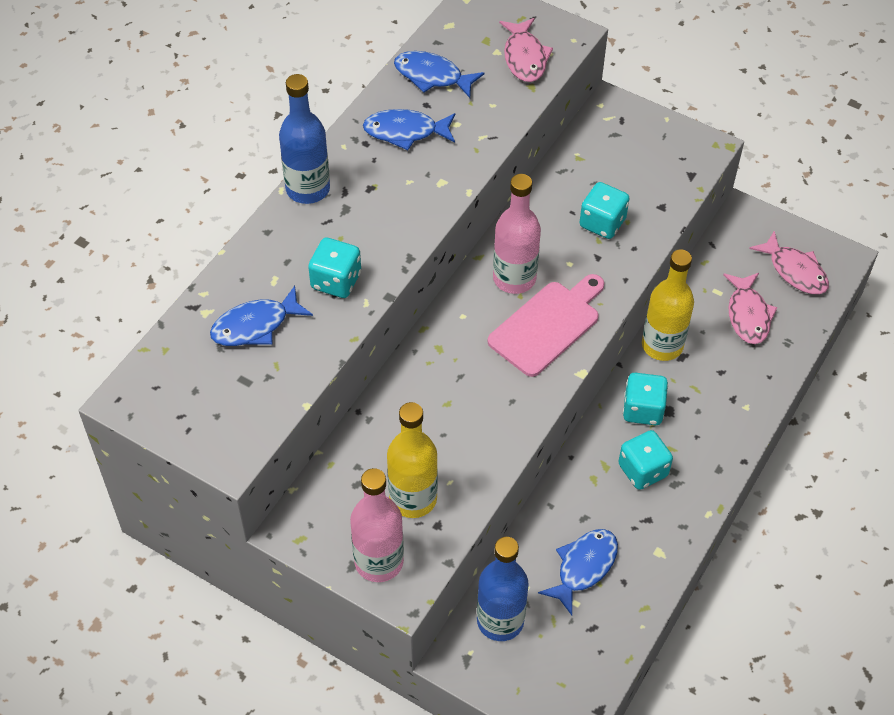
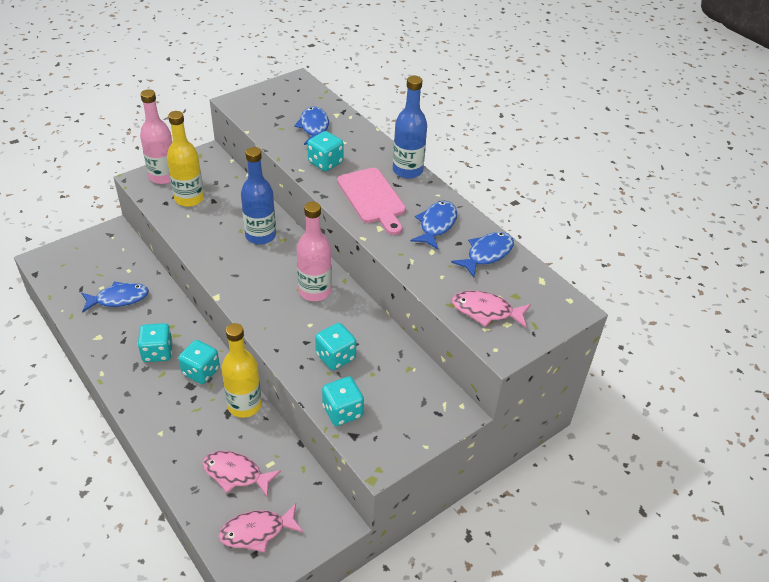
camera: 110 degrees right, 10 degrees down
(500, 621) = (119, 253): blue bottle -> blue bottle (260, 236)
(547, 325) = (265, 294): pink cutting board -> pink cutting board (372, 198)
(583, 567) = (119, 299): blue fish -> blue fish turned 75 degrees counterclockwise
(669, 193) = (342, 411): none -> turquoise dice

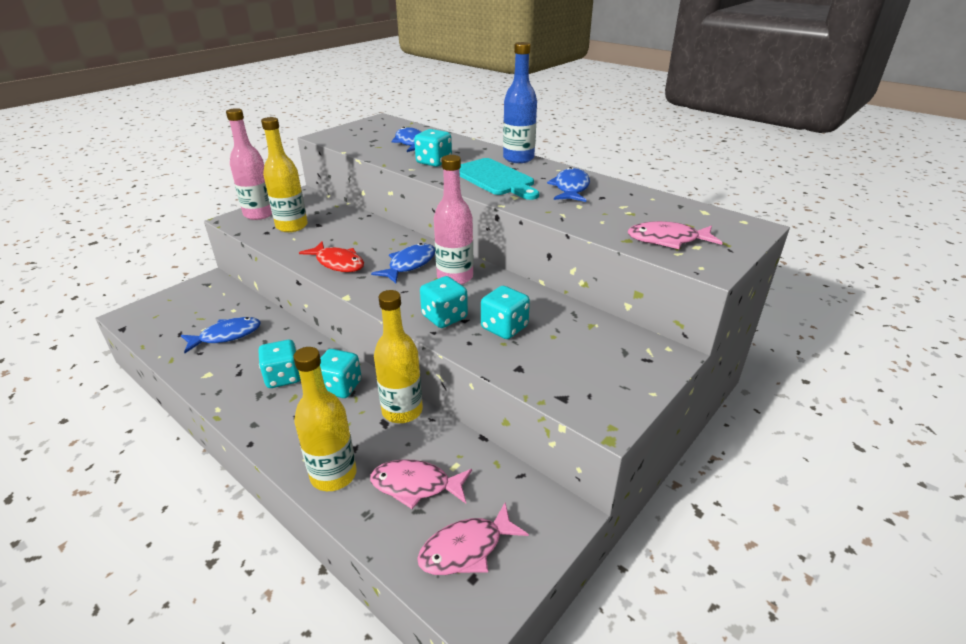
camera: 10 degrees left, 10 degrees down
(177, 451) = (333, 475): none -> yellow bottle
(219, 255) = (338, 263): none -> red fish
(260, 236) = (378, 243): blue bottle -> none
(342, 411) = (537, 376): turquoise dice -> turquoise dice (444, 317)
(372, 198) = (495, 179): pink cutting board -> turquoise cutting board
(487, 254) = (636, 201): blue fish -> blue fish (409, 264)

